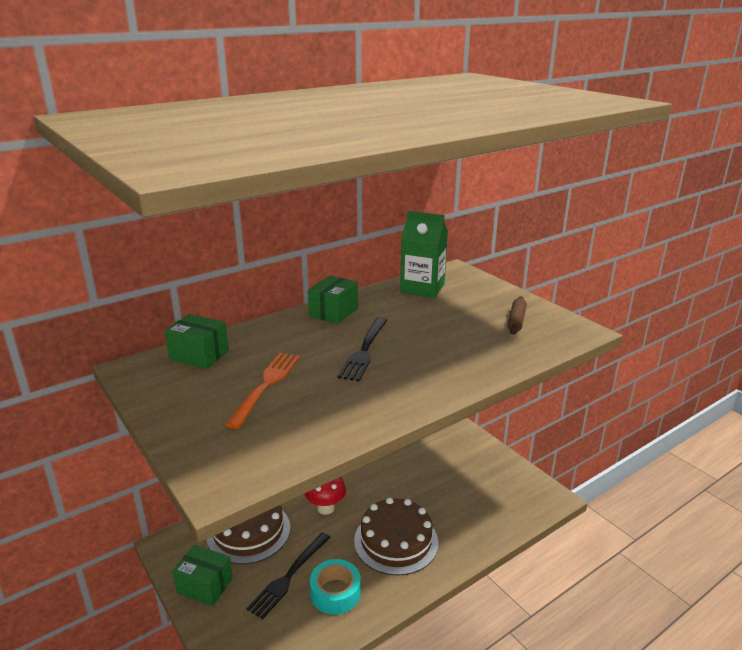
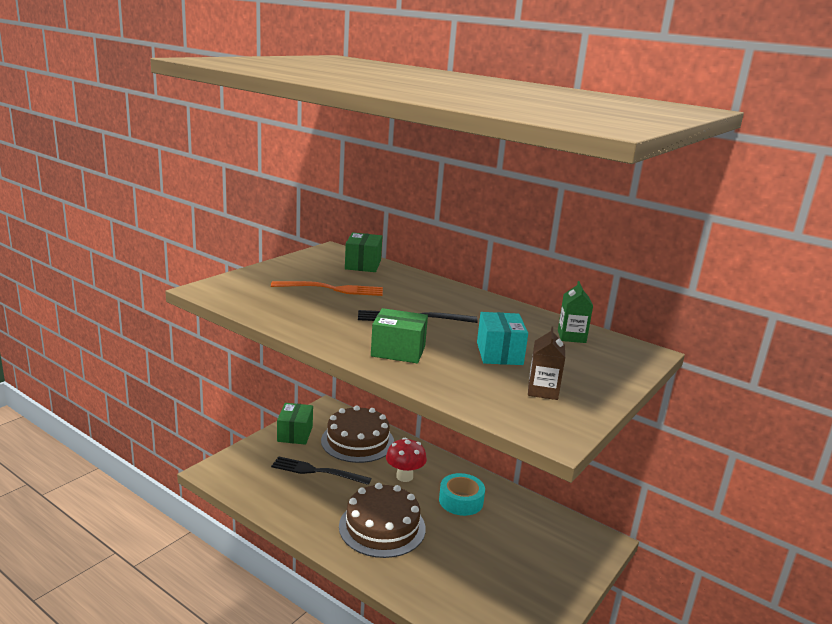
camera: 70 degrees right, 5 degrees down
(333, 312) = (474, 301): green box -> green box (398, 351)
(335, 592) = (307, 499): turquoise tape -> turquoise tape (461, 501)
(422, 288) = (571, 336): green carton -> green carton, size x0.59
(449, 324) = (499, 353): none -> turquoise box
(516, 320) = (542, 391): brown rolling pin -> brown carton

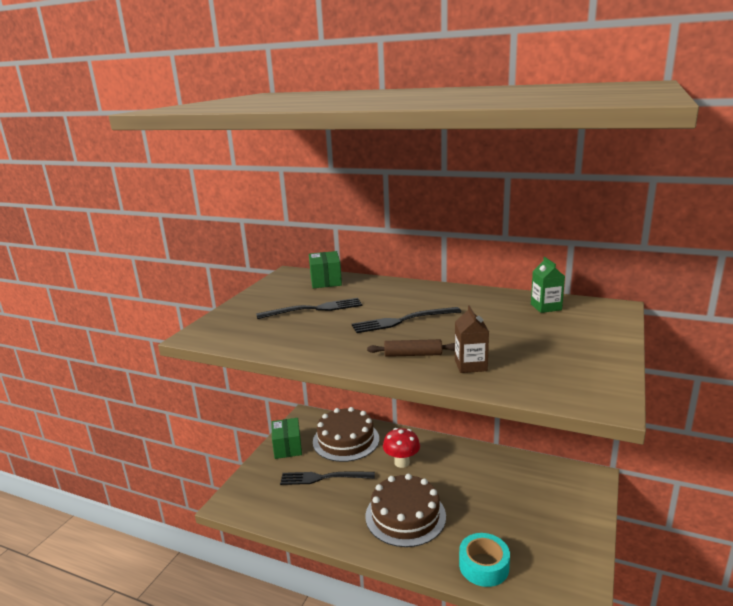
camera: 10 degrees left, 0 degrees up
(333, 289) = (315, 309): orange fork -> black fork
(398, 351) = (413, 354): green box -> brown rolling pin
(461, 501) = (460, 472): turquoise tape -> turquoise tape (484, 566)
(499, 353) = (500, 336): turquoise box -> none
(542, 391) = (562, 362): brown carton -> brown carton (470, 365)

